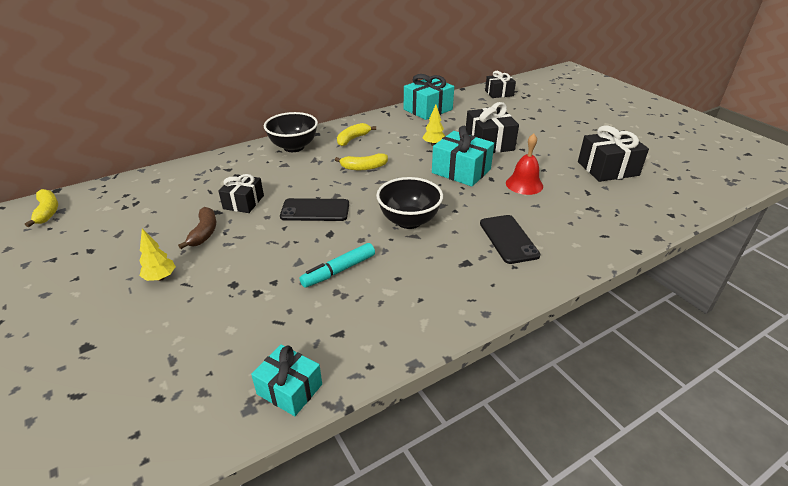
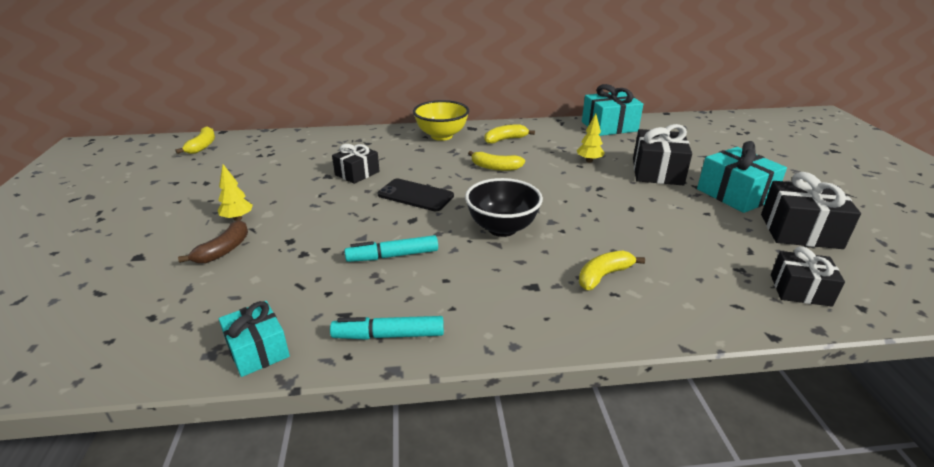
camera: 25 degrees right, 5 degrees down
(204, 233) = (303, 191): brown banana -> brown banana (224, 250)
(294, 147) = (441, 136): black bowl -> yellow bowl
(388, 338) = (388, 335): none -> turquoise marker
(461, 171) = (600, 193): turquoise gift -> turquoise gift (735, 194)
(499, 93) = (709, 124): black gift -> black gift (800, 290)
(508, 239) = (603, 276): black phone -> yellow banana
(524, 184) = (668, 223): red bell -> none

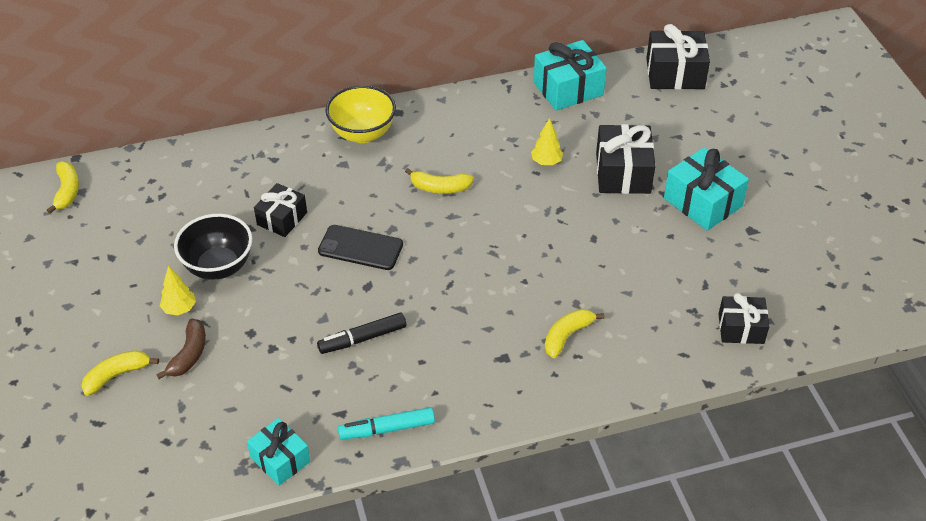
camera: 10 degrees left, 15 degrees up
(393, 256) = (362, 339): turquoise marker -> black marker
(502, 228) = (463, 286): black bowl -> black bowl (218, 267)
(505, 139) = (443, 132): yellow banana -> yellow banana (117, 375)
(800, 231) = (757, 251): black gift -> black gift (675, 73)

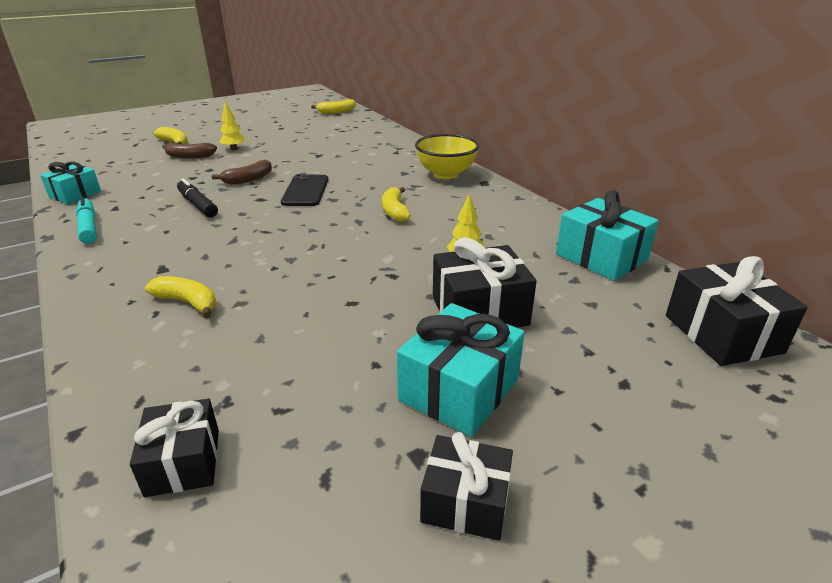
camera: 75 degrees right, 15 degrees down
(218, 267) = (276, 152): black bowl -> none
(282, 219) = (331, 162): black gift -> black gift (465, 502)
(303, 295) = (248, 179): none -> brown banana

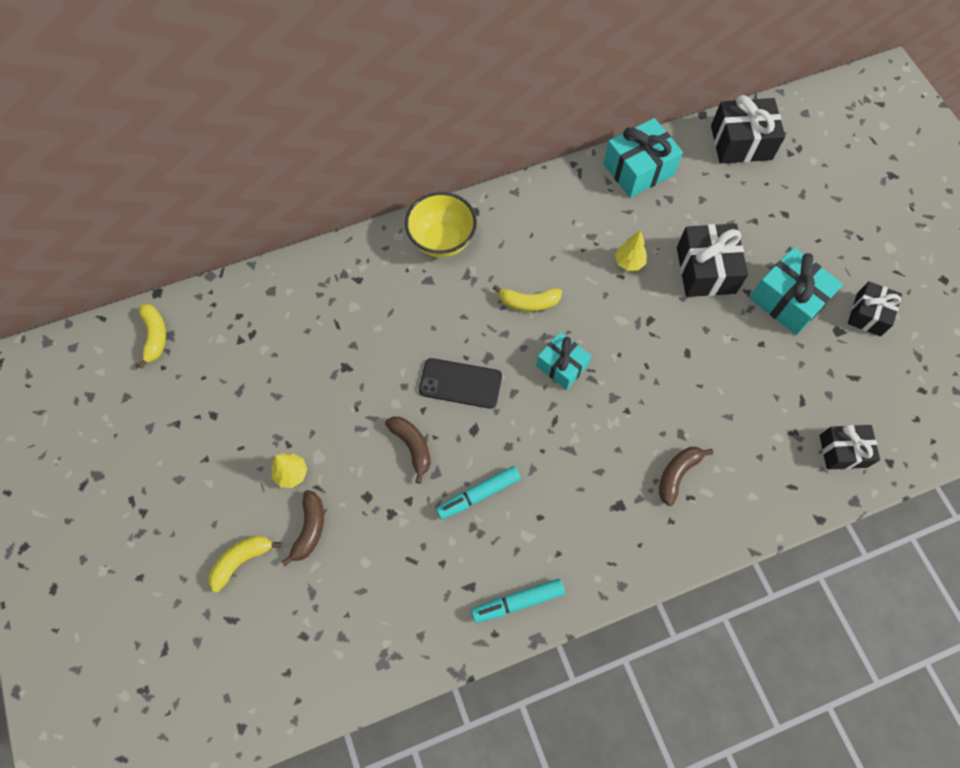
camera: 80 degrees left, 35 degrees up
(75, 194) = (419, 648): turquoise gift -> turquoise gift (562, 366)
(188, 302) = (677, 474): yellow banana -> brown banana
(197, 205) = (478, 495): black marker -> turquoise marker

